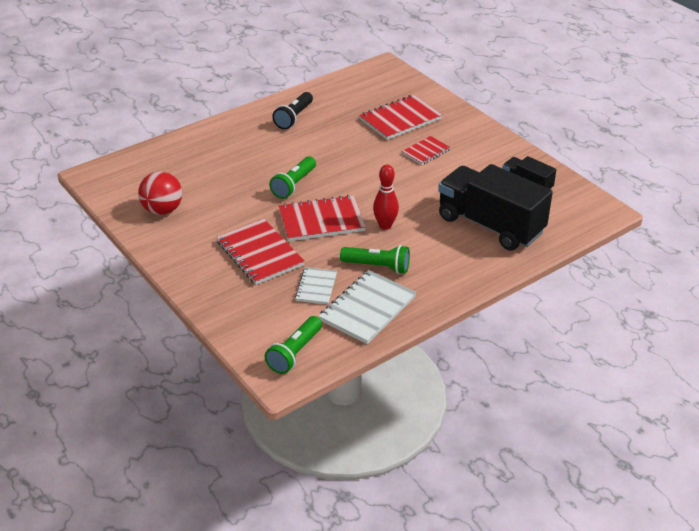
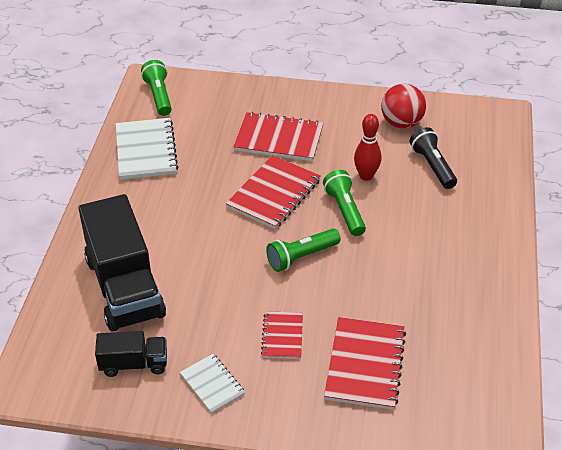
camera: 135 degrees right, 5 degrees up
(294, 118) = (464, 284): black flashlight -> black flashlight (432, 166)
(316, 287) = (203, 142): white notebook -> white notebook (212, 384)
(377, 266) = (178, 185): green flashlight -> green flashlight (301, 257)
(385, 226) = (216, 224): red bowling pin -> red bowling pin (366, 176)
(490, 225) = (124, 287): black truck -> black truck turned 75 degrees clockwise

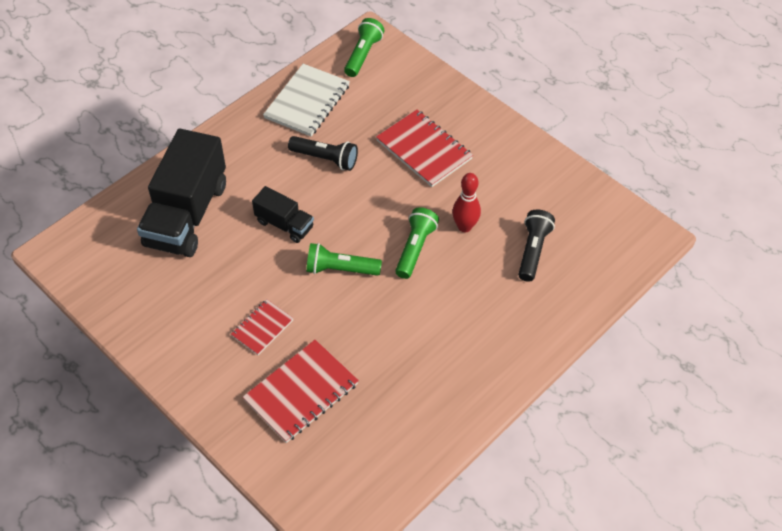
camera: 35 degrees right, 10 degrees up
(134, 364) = (139, 282): black truck -> black truck (284, 224)
(205, 184) = (325, 159): none -> black flashlight
(212, 384) = (177, 334): white notebook -> none
(273, 194) = (371, 199): red notebook -> none
(401, 123) = (547, 193): red ball -> none

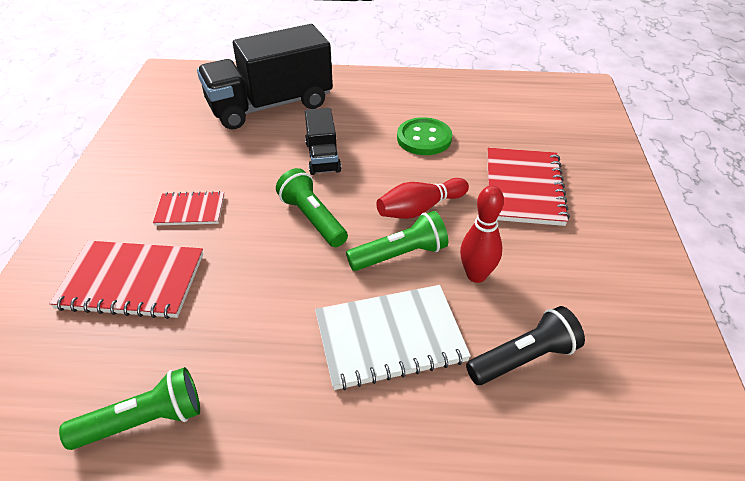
camera: 50 degrees right, 10 degrees down
(307, 102) = (466, 97): white notebook -> white notebook (390, 338)
(325, 159) = (424, 138): black flashlight -> green button
(363, 55) = (560, 95): green flashlight -> green flashlight (143, 421)
(388, 211) = (420, 209): none -> red bowling pin

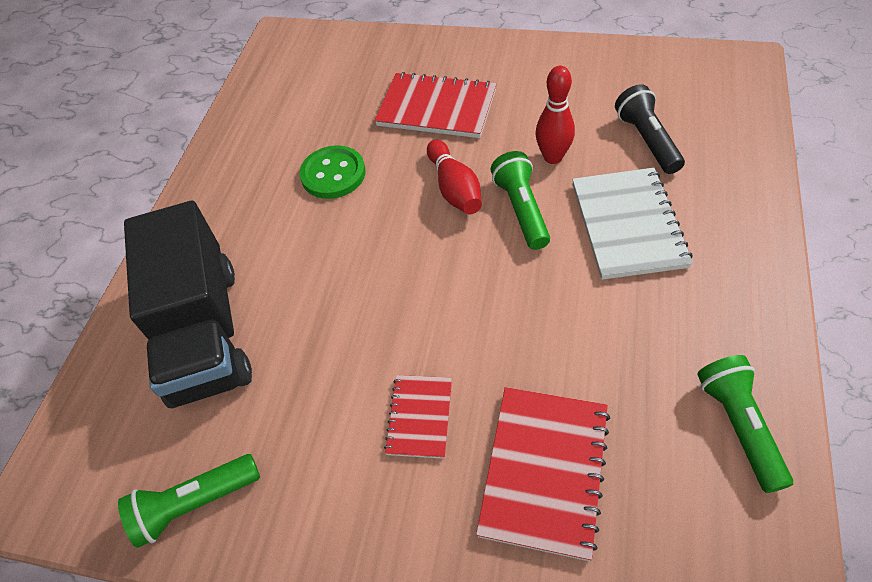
camera: 75 degrees left, 10 degrees up
(312, 219) = (456, 283): green flashlight -> green flashlight (195, 504)
(323, 157) = (343, 271): black truck -> none

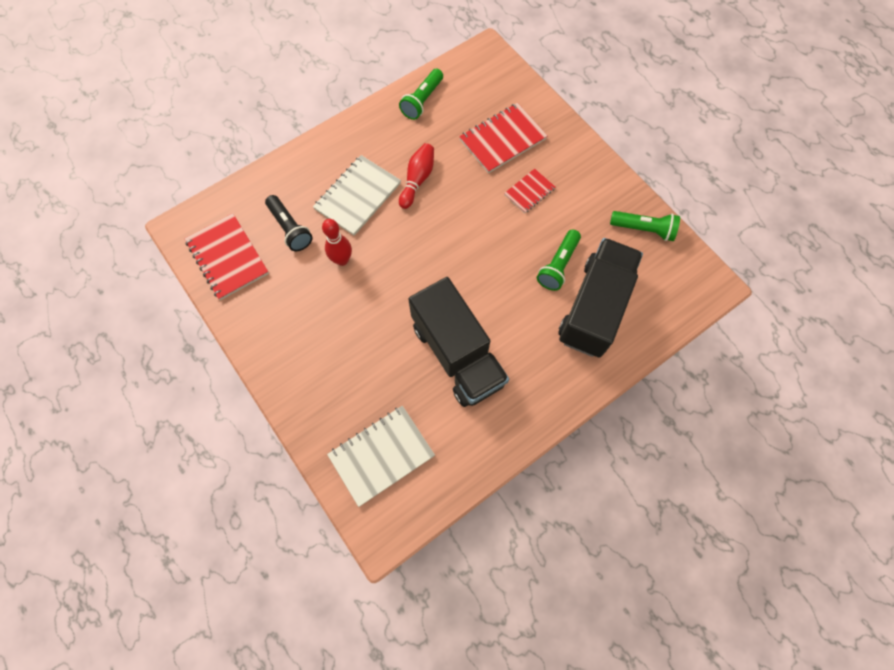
camera: 145 degrees left, 15 degrees up
(330, 69) = (381, 455): none -> white notebook
(333, 174) = (457, 354): green button -> black truck
(436, 108) = (357, 351): red notebook -> red notebook (228, 257)
(454, 188) = (407, 285): red bowling pin -> red bowling pin (417, 180)
(521, 210) = (391, 244): green flashlight -> green flashlight (558, 265)
(646, 140) = (290, 228): black flashlight -> black flashlight turned 60 degrees counterclockwise

